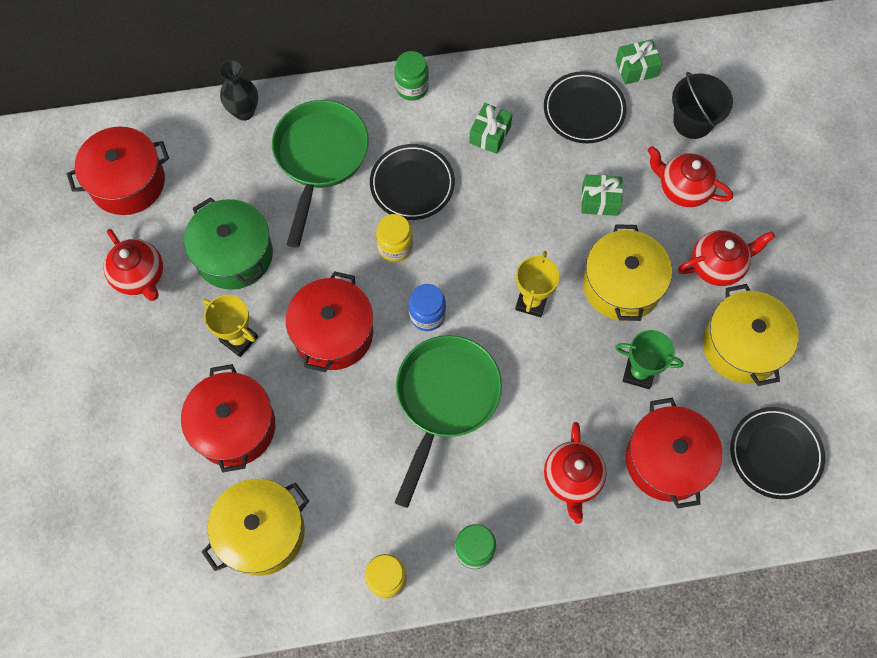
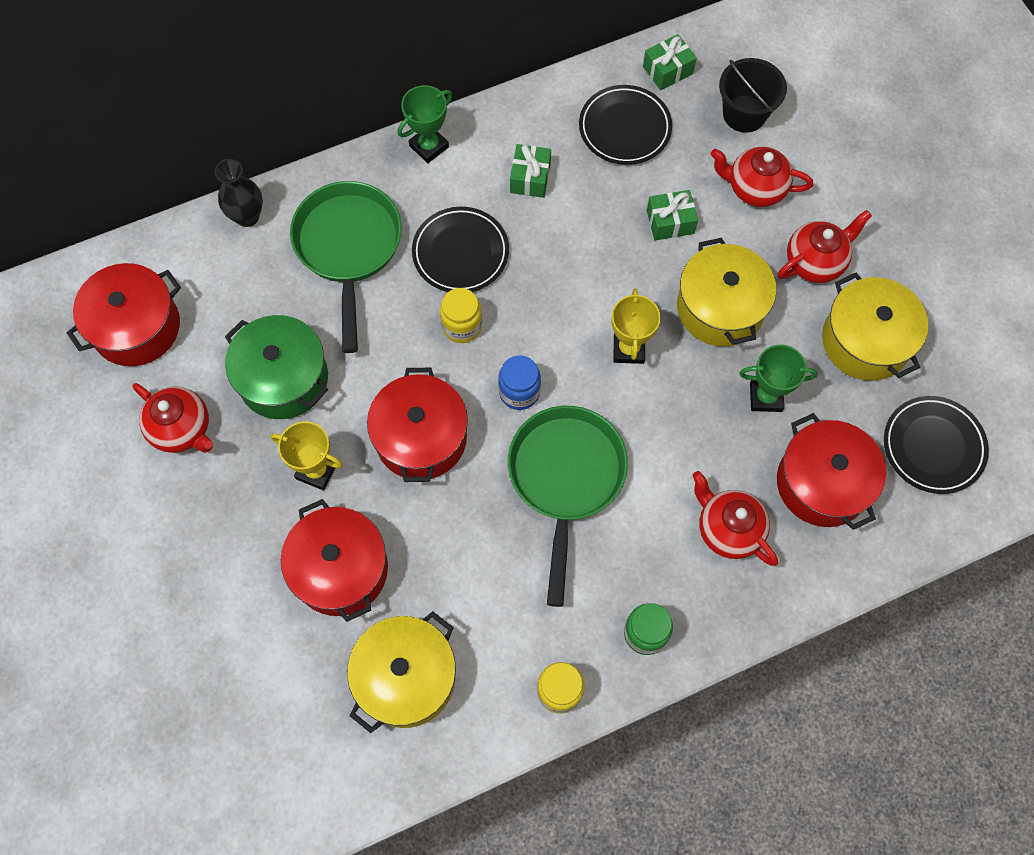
camera: 15 degrees left, 0 degrees up
(412, 87) = (429, 146): green jar -> green trophy
(572, 479) = (728, 529): red teapot -> red teapot turned 150 degrees clockwise

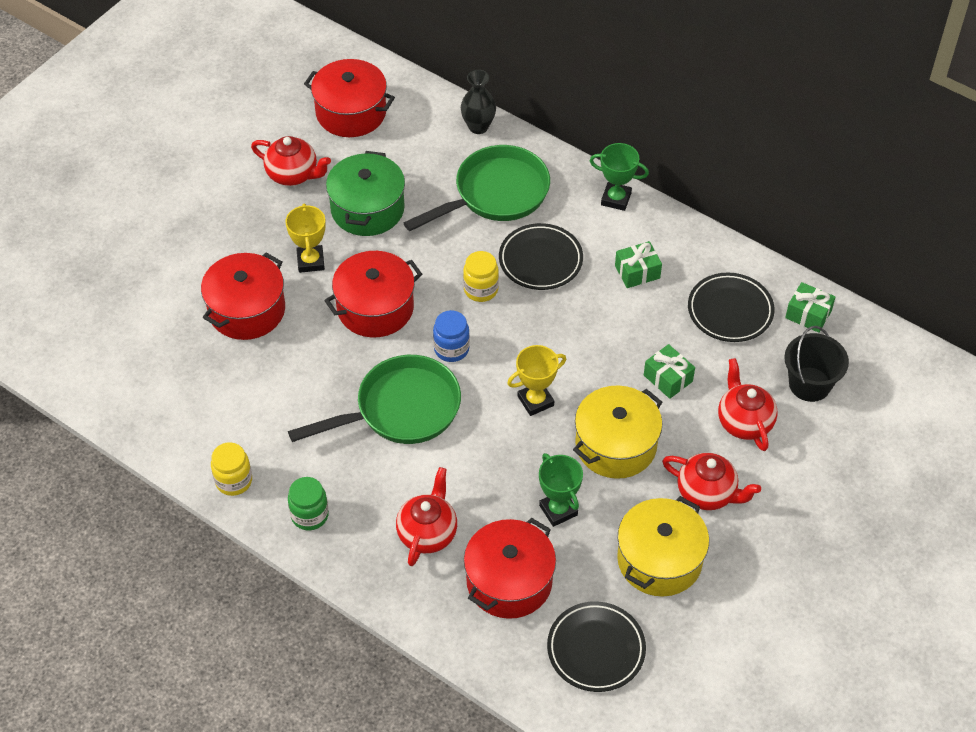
camera: 60 degrees right, 15 degrees down
(182, 429) = (293, 174): red teapot -> red teapot turned 75 degrees counterclockwise
(406, 677) = (191, 385): yellow pot -> none

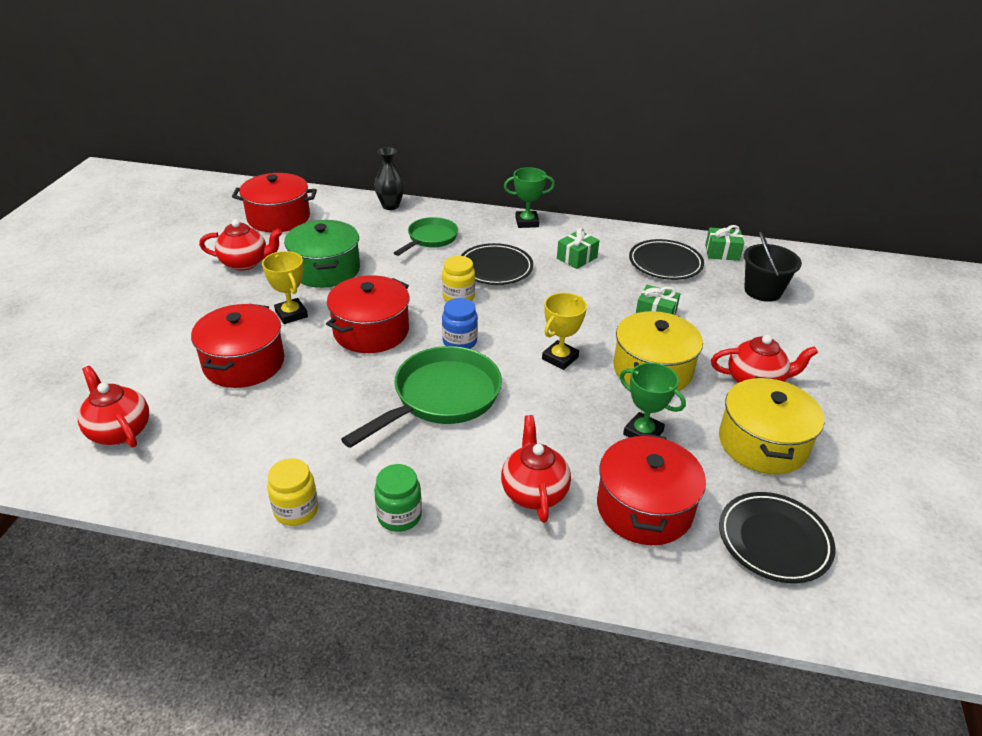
camera: 25 degrees left, 15 degrees down
(495, 194) = (430, 239): green pan -> green pan, size x0.61
(744, 422) = (738, 326): red teapot -> red teapot (119, 431)

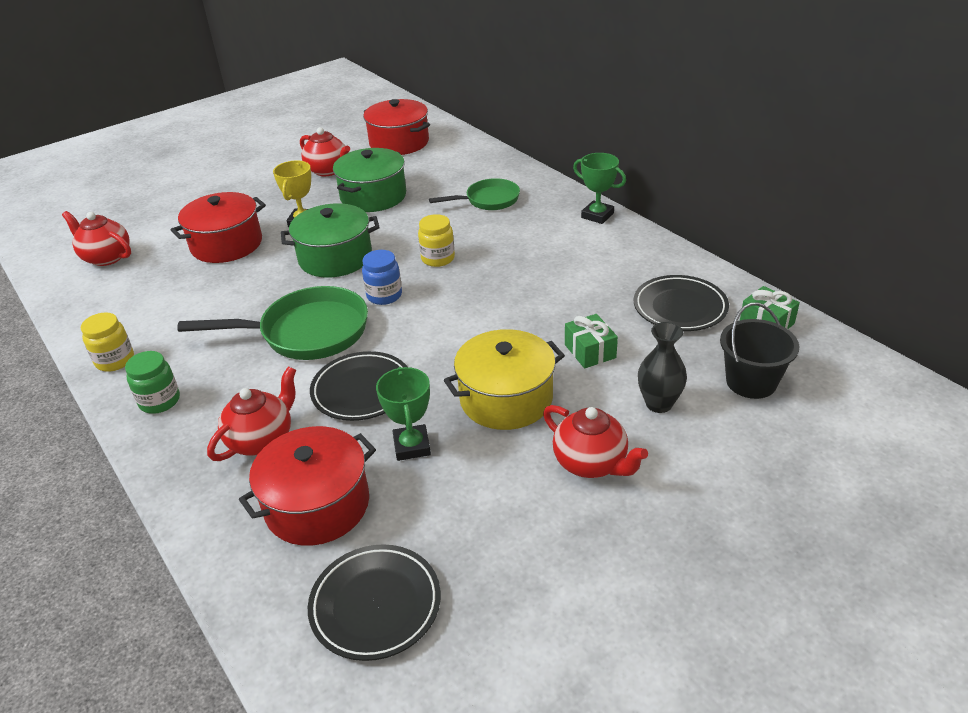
camera: 45 degrees right, 0 degrees up
(119, 431) = (106, 257): red teapot -> red teapot turned 60 degrees counterclockwise
(371, 331) = (335, 258): red pot -> green pot
(390, 206) = (497, 160): black vase -> black vase (659, 404)
(495, 268) = (505, 246): black plate -> black plate (362, 390)
(560, 358) = (441, 347): yellow trophy -> none
(577, 258) = (594, 266): green gift -> none
(762, 443) = (503, 521): yellow pot -> none

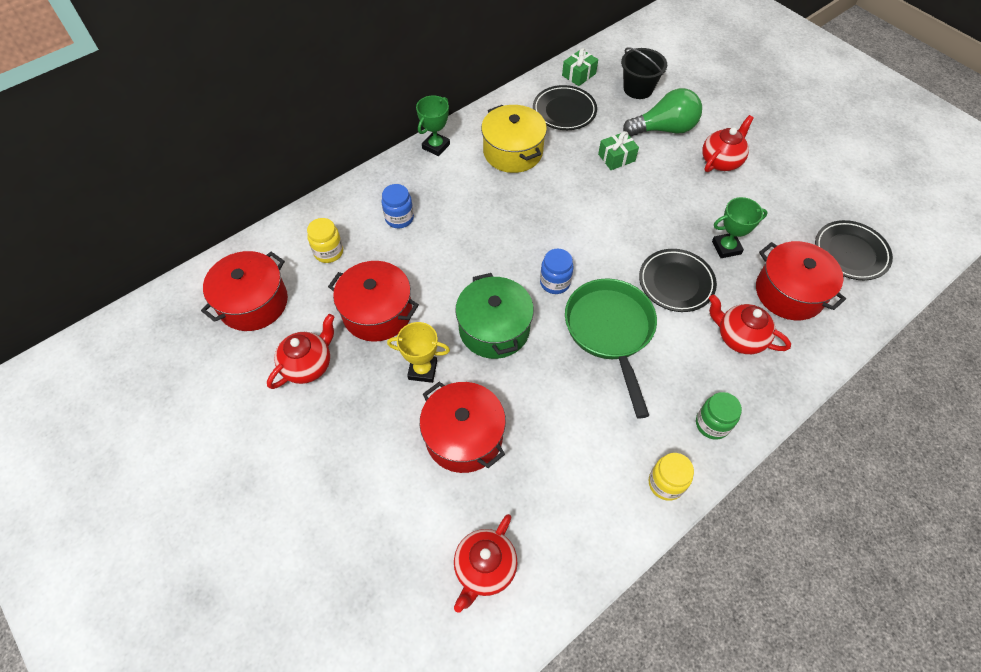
camera: 95 degrees left, 20 degrees up
(373, 196) = (377, 312): green pot -> red pot
(438, 258) = (498, 249): yellow jar -> yellow jar (329, 252)
(488, 200) = (399, 218): green pan -> blue jar
(506, 399) = (671, 200): yellow pot -> yellow pot (513, 152)
(659, 404) = (664, 129): black vase -> green light bulb

